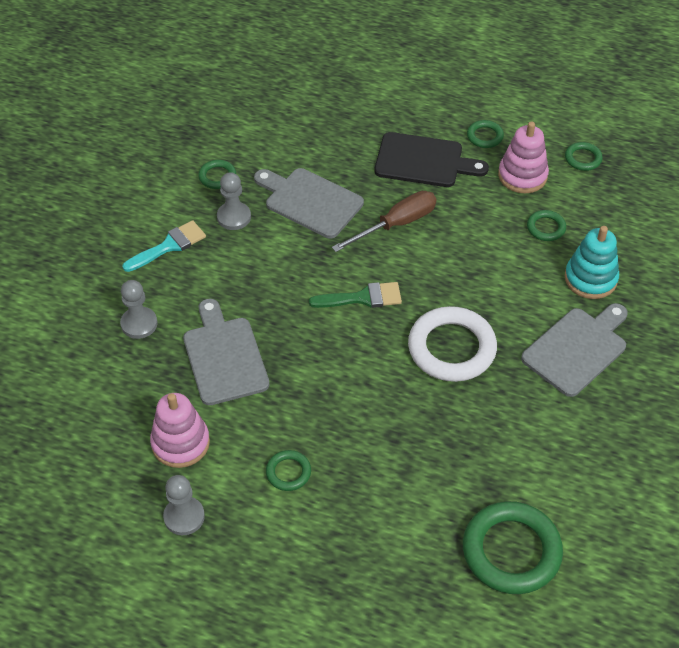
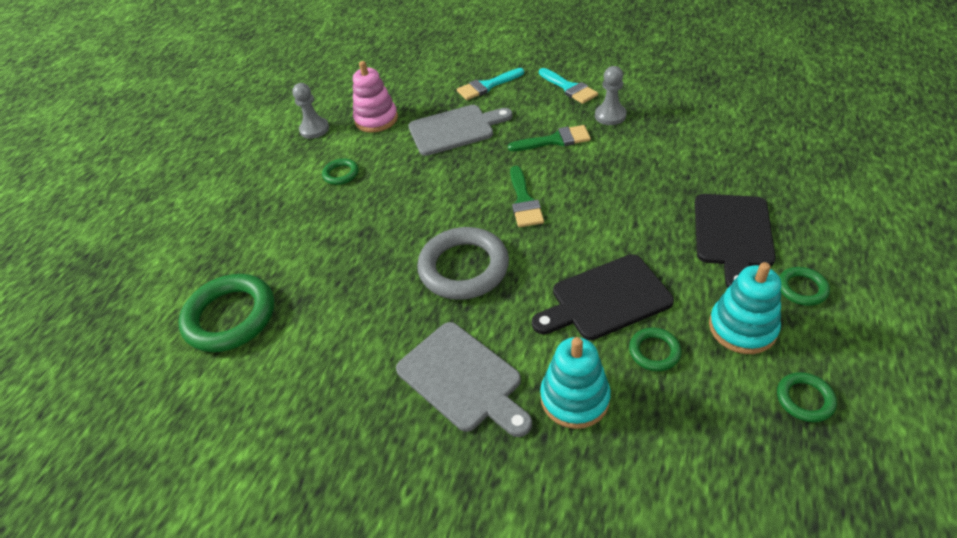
camera: 95 degrees right, 5 degrees down
(139, 324) = (487, 86): grey pawn -> turquoise brush
(217, 176) = (658, 101): green ring -> none
(267, 266) = (555, 140): none -> green brush
(310, 201) = (643, 157): grey cutting board -> none
(396, 224) = (626, 218): brown screwdriver -> none
(451, 348) = (464, 268): white ring -> grey ring
(493, 250) = (606, 299): none -> black cutting board
(522, 176) = (742, 328): pink stacking toy -> turquoise stacking toy

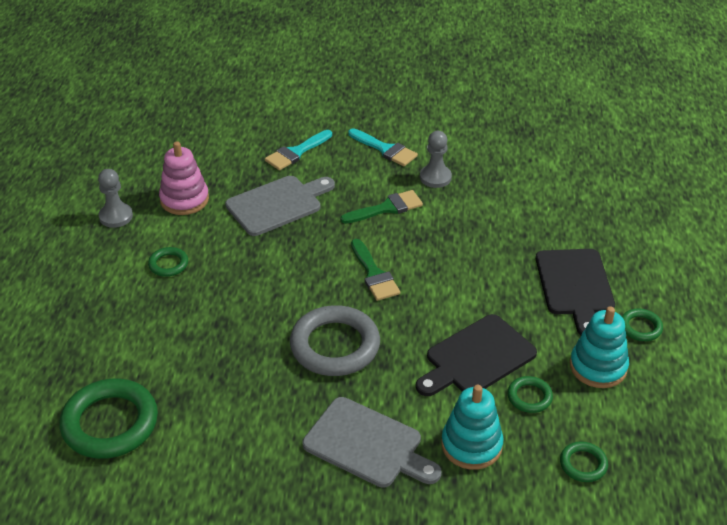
camera: 20 degrees left, 5 degrees down
(804, 399) = (656, 417): green ring -> green ring (583, 464)

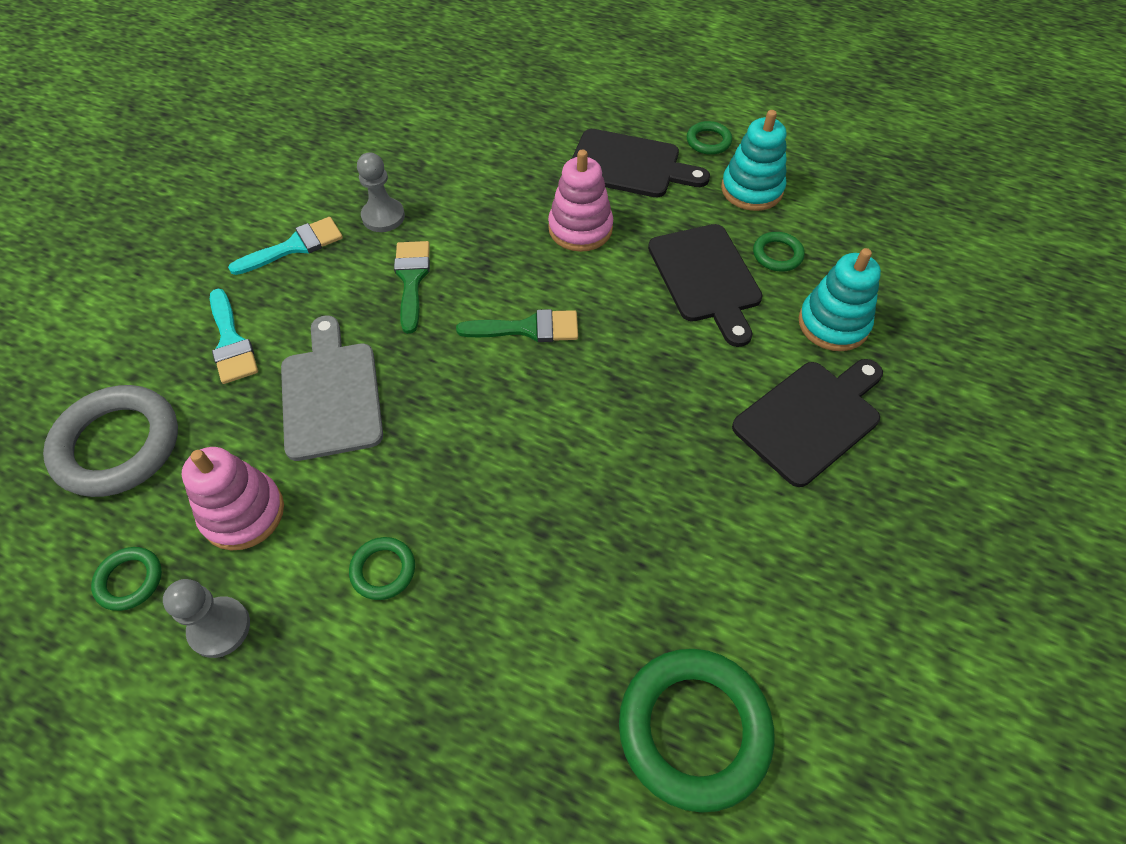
camera: 70 degrees left, 15 degrees up
(335, 346) = (638, 405): grey ring -> grey ring (118, 445)
(367, 445) = (810, 418): grey cutting board -> black cutting board
(485, 276) = (580, 228): none -> pink stacking toy
(583, 464) = (878, 246): green ring -> green ring (129, 580)

